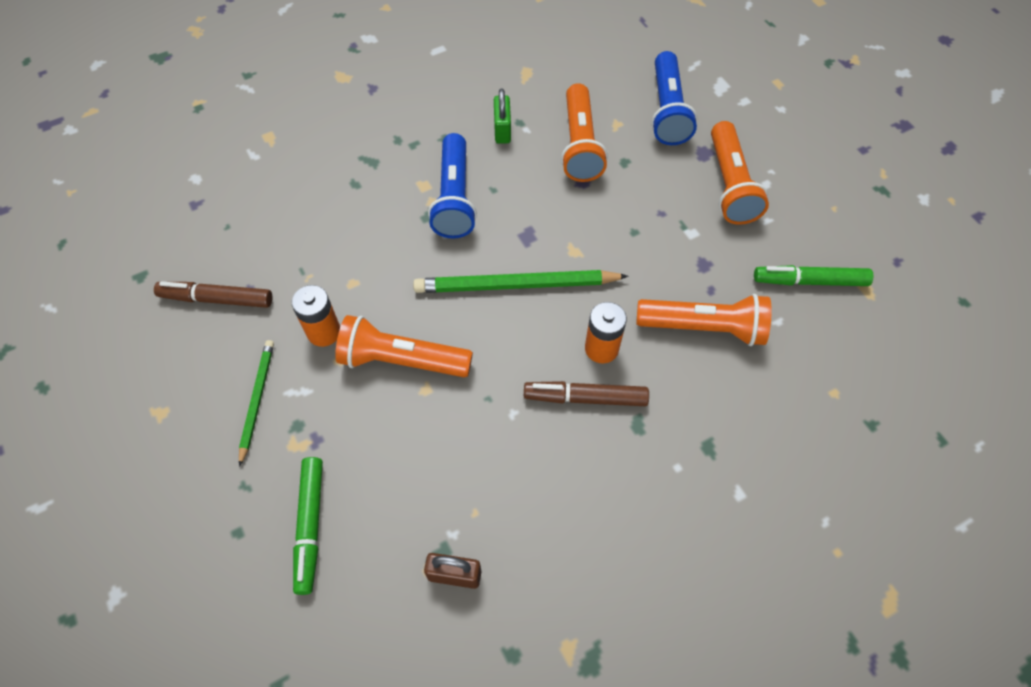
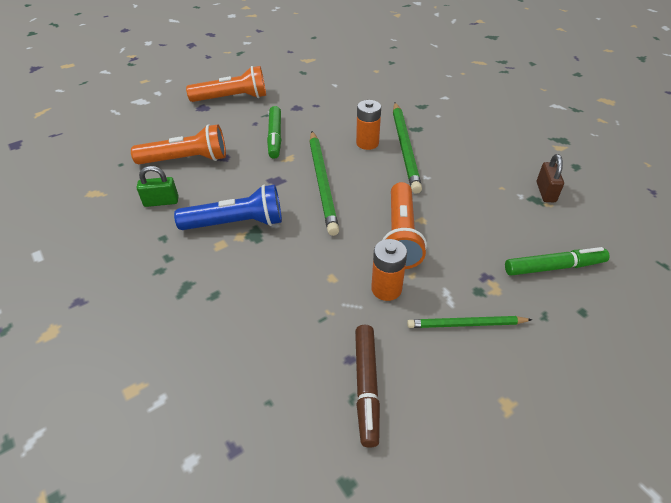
camera: 95 degrees left, 15 degrees down
(585, 398) = (405, 148): brown marker -> green pencil
(667, 111) = (159, 122): blue flashlight -> none
(704, 328) = (344, 107): orange flashlight -> none
(809, 281) = (306, 75): green marker -> green marker (275, 137)

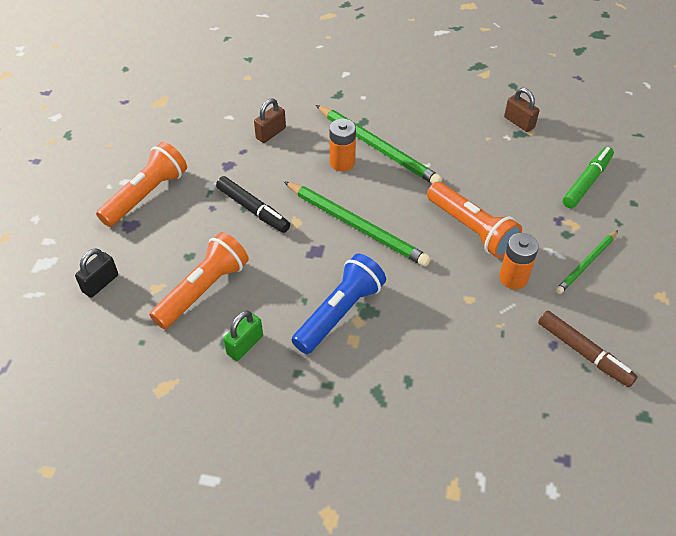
camera: 45 degrees left, 5 degrees up
(147, 125) = (100, 283): none -> black padlock
(275, 137) = (253, 209): green marker -> black marker
(346, 104) = (271, 133): none -> brown padlock

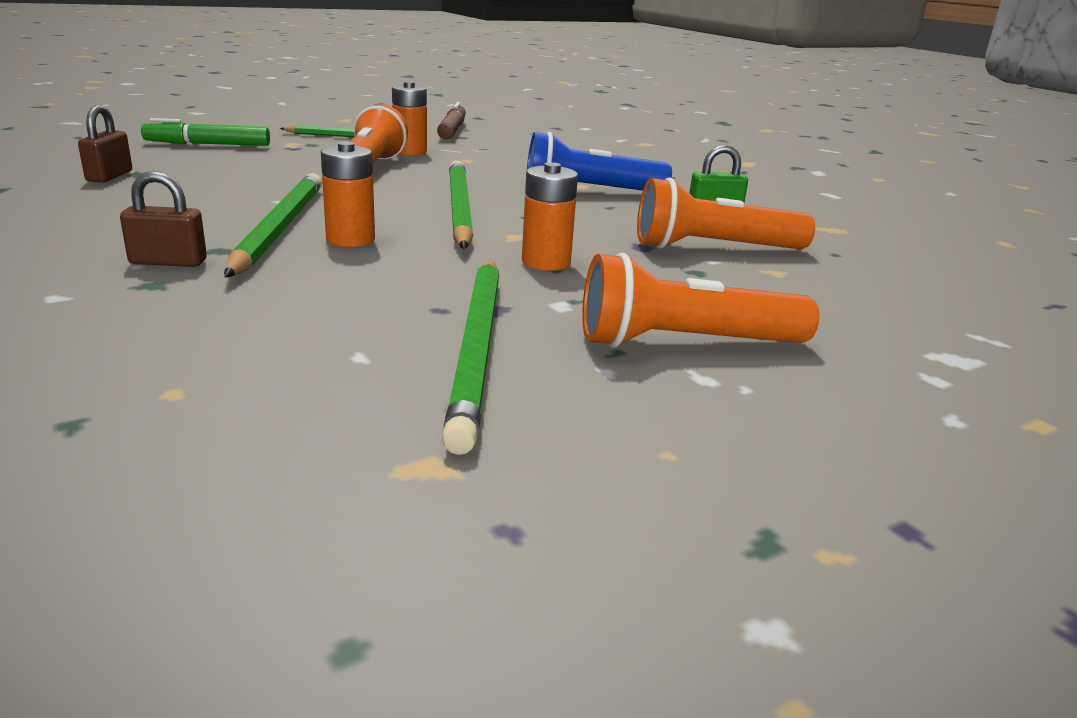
camera: 135 degrees left, 25 degrees down
(100, 283) = (859, 304): black padlock -> none
(204, 143) = (478, 347): none -> green pencil
(253, 209) = (546, 262): black marker -> orange battery
(271, 133) = (355, 302): brown padlock -> brown padlock (168, 262)

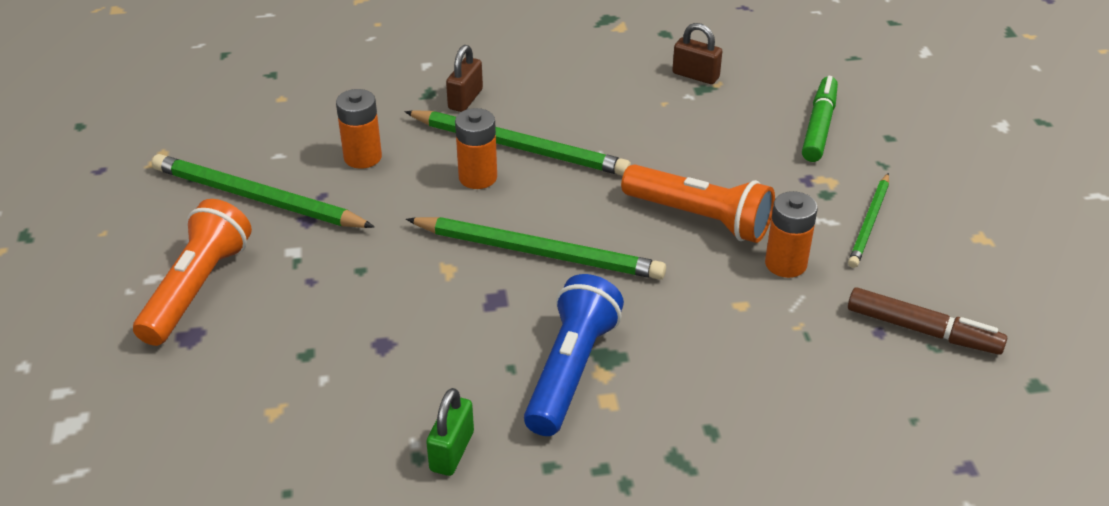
camera: 115 degrees right, 15 degrees up
(546, 262) = (375, 268): orange battery -> orange battery (362, 157)
(713, 248) = (351, 394): orange flashlight -> none

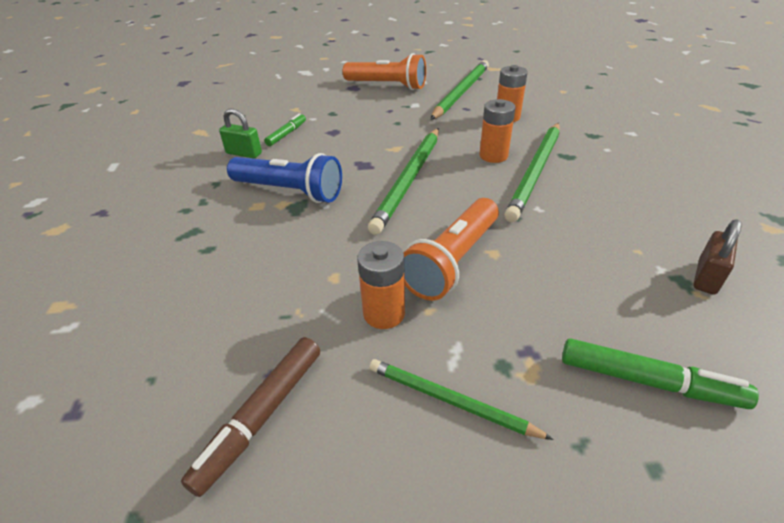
camera: 95 degrees right, 0 degrees up
(384, 405) = (287, 134): none -> green marker
(465, 99) = (592, 149): brown padlock -> none

